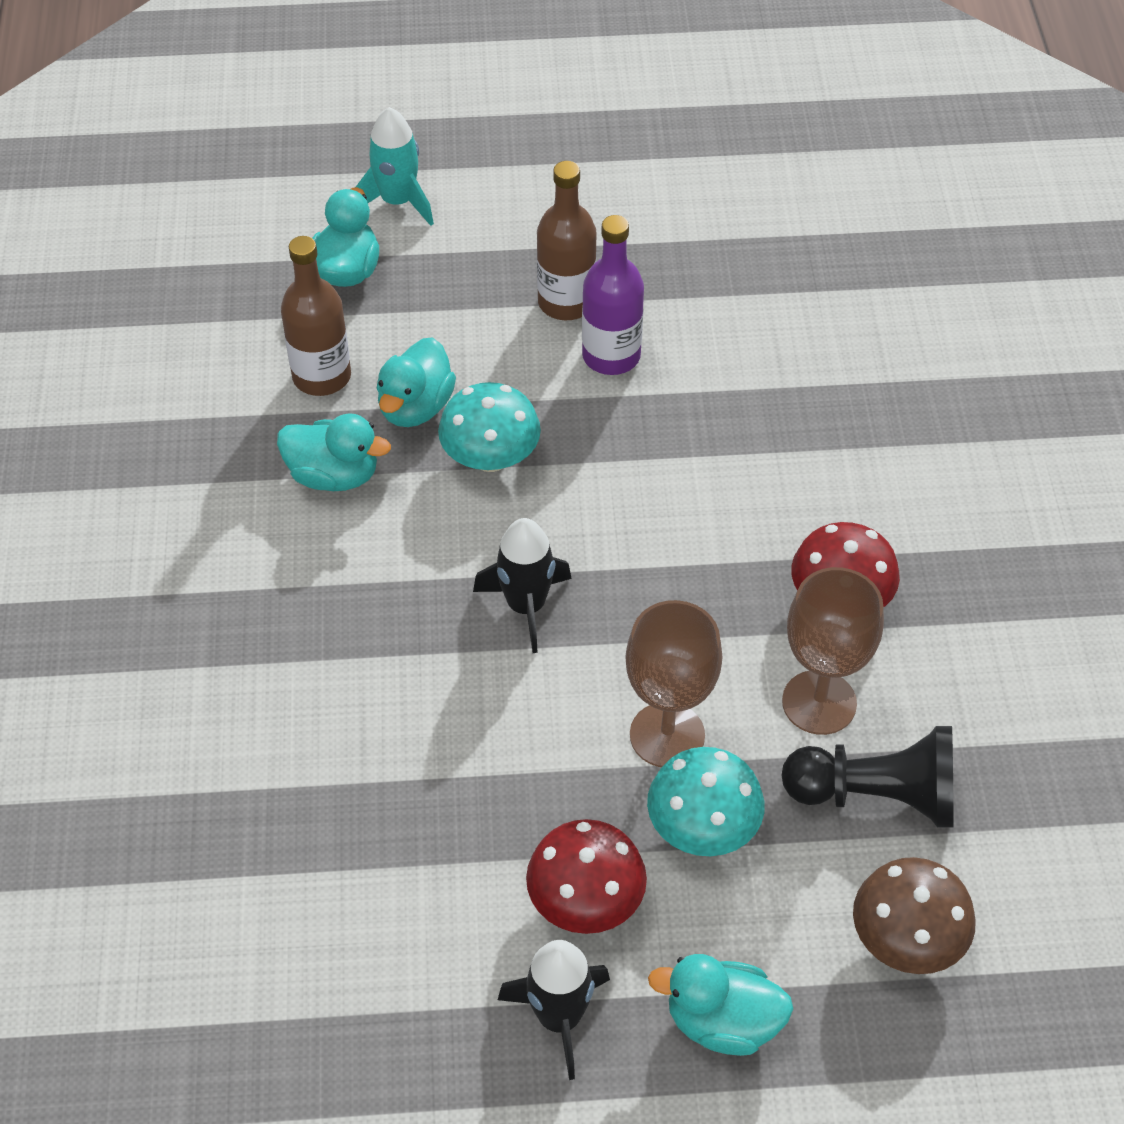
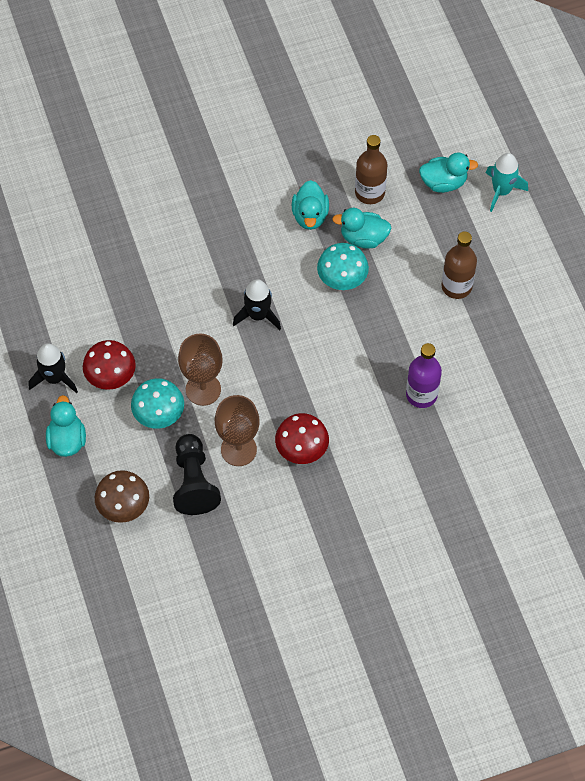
camera: 75 degrees right, 10 degrees up
(611, 356) = (426, 315): purple bottle -> purple bottle (421, 394)

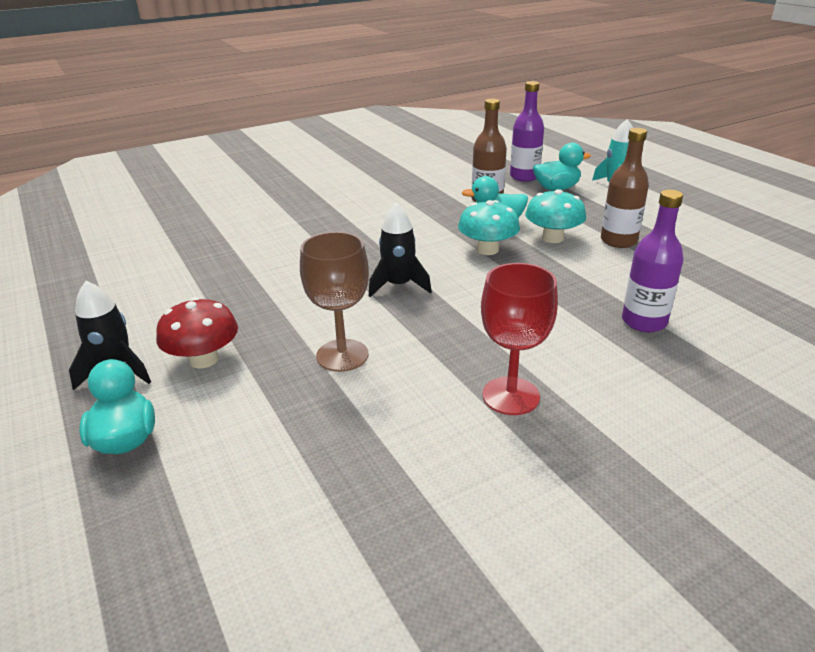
camera: 10 degrees left, 30 degrees down
(123, 505) = (223, 517): brown mushroom -> none
(159, 414) = (279, 388): turquoise mushroom -> turquoise mushroom (552, 238)
(194, 482) = (349, 463): black pawn -> none
(238, 449) = (413, 411): brown goblet -> none
(301, 448) = (510, 396): red mushroom -> red goblet
(310, 216) = (432, 218): turquoise duck -> none
(422, 151) = (524, 177): none -> purple bottle

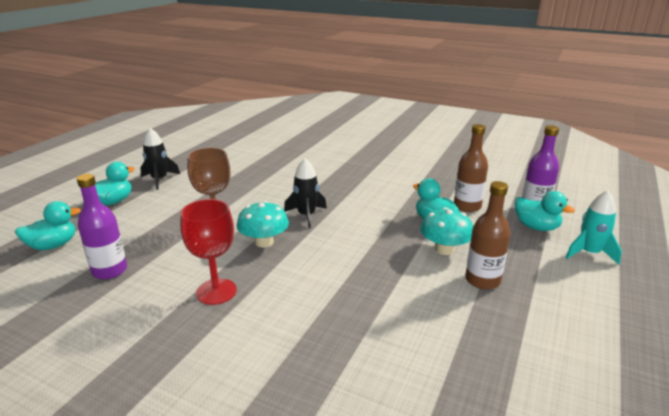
camera: 55 degrees right, 5 degrees down
(202, 544) = (53, 245): none -> turquoise duck
(204, 359) = (184, 193): red mushroom -> none
(487, 249) = (390, 229): turquoise mushroom -> turquoise mushroom (264, 242)
(644, 322) = (360, 324): purple bottle -> purple bottle (110, 270)

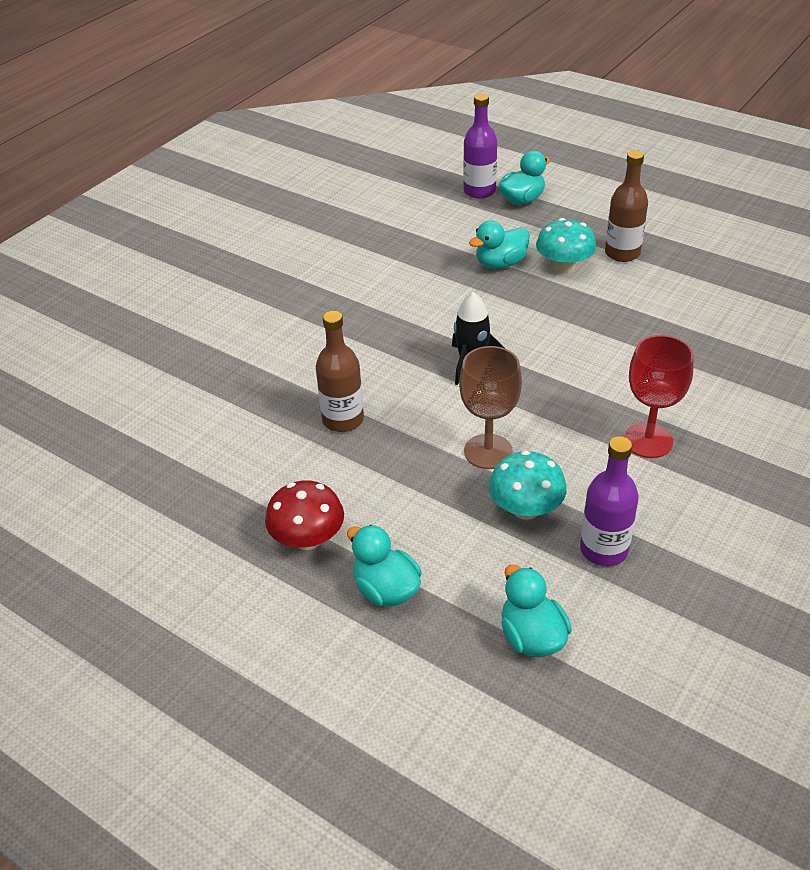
camera: 80 degrees left, 15 degrees up
(159, 180) = (308, 538): black rocket -> red mushroom
(264, 242) = (538, 403): turquoise mushroom -> turquoise mushroom (525, 509)
(467, 206) = (468, 234): brown bottle -> brown bottle (343, 420)
(589, 253) = (575, 183): turquoise rocket -> none

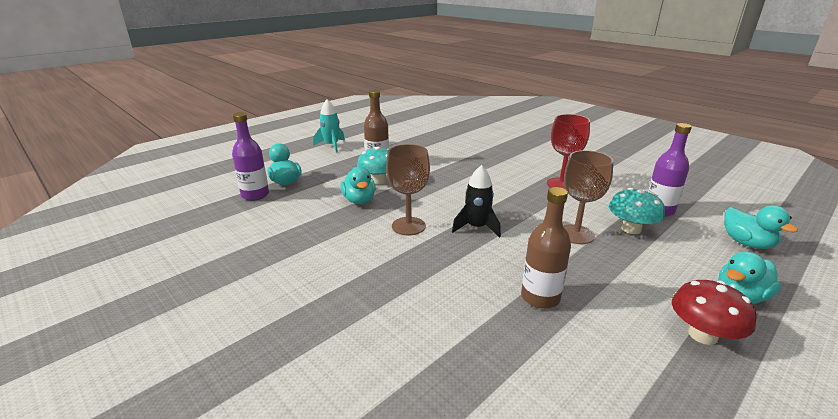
camera: 80 degrees left, 15 degrees down
(454, 311) = (408, 226): none -> brown goblet
(532, 637) = (746, 243): turquoise duck -> turquoise duck turned 105 degrees counterclockwise
(659, 201) = (331, 146): none -> turquoise rocket

